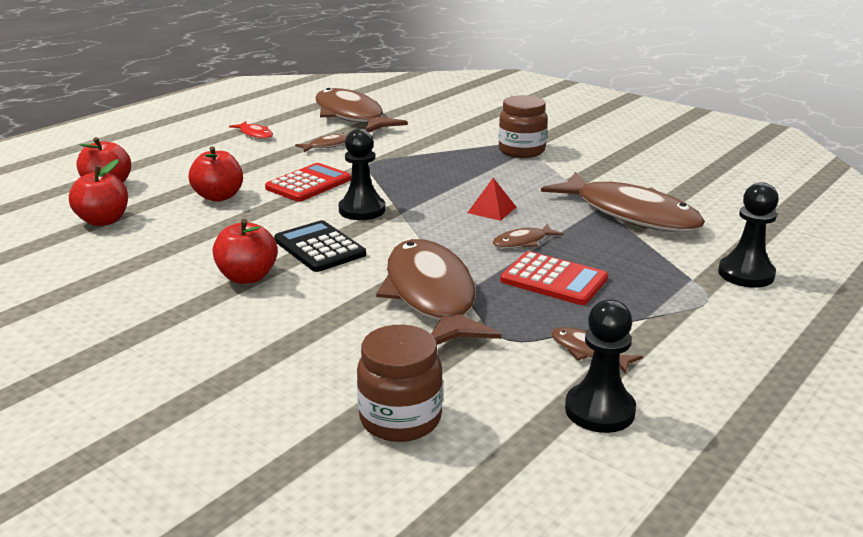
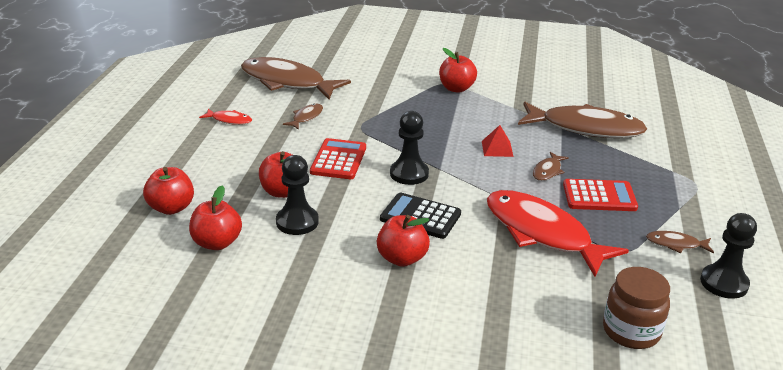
camera: 30 degrees left, 5 degrees up
(431, 296) = (542, 233): brown fish -> red fish
(521, 151) = (456, 88): brown jar -> red apple
(746, 274) = (696, 158): black pawn -> black pawn (297, 222)

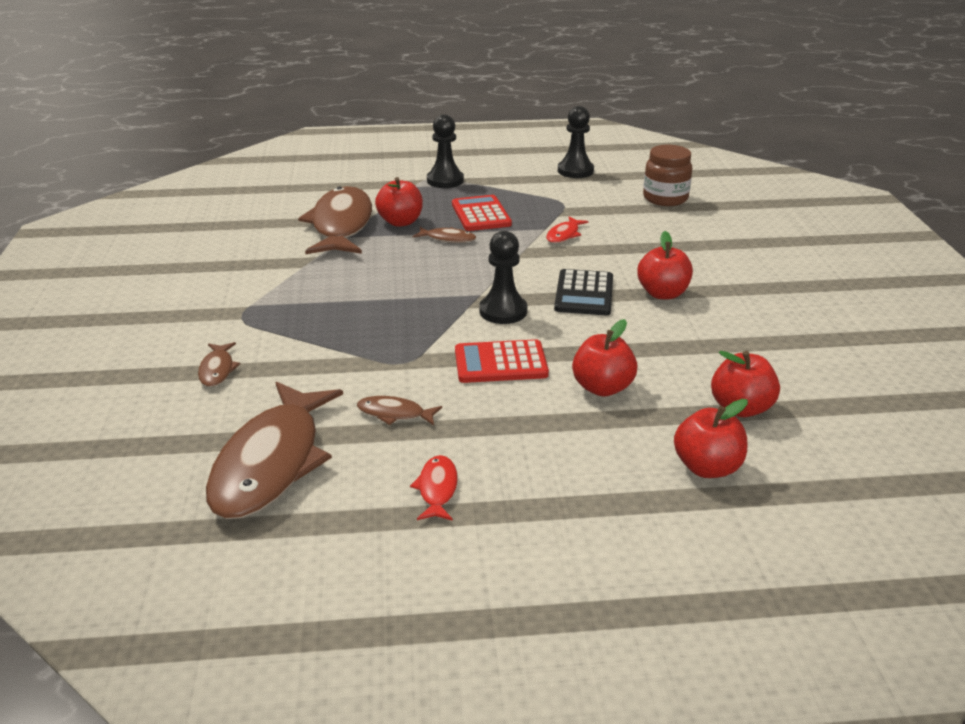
camera: 105 degrees left, 0 degrees up
(297, 222) = (655, 363): black pawn -> black pawn (445, 180)
(456, 88) = (256, 308): red apple -> red apple (400, 222)
(497, 148) = (413, 267): red pyramid -> none
(542, 233) = (564, 235): red fish -> red fish, size x0.42
(676, 244) = (536, 185): brown fish -> brown fish (217, 370)

